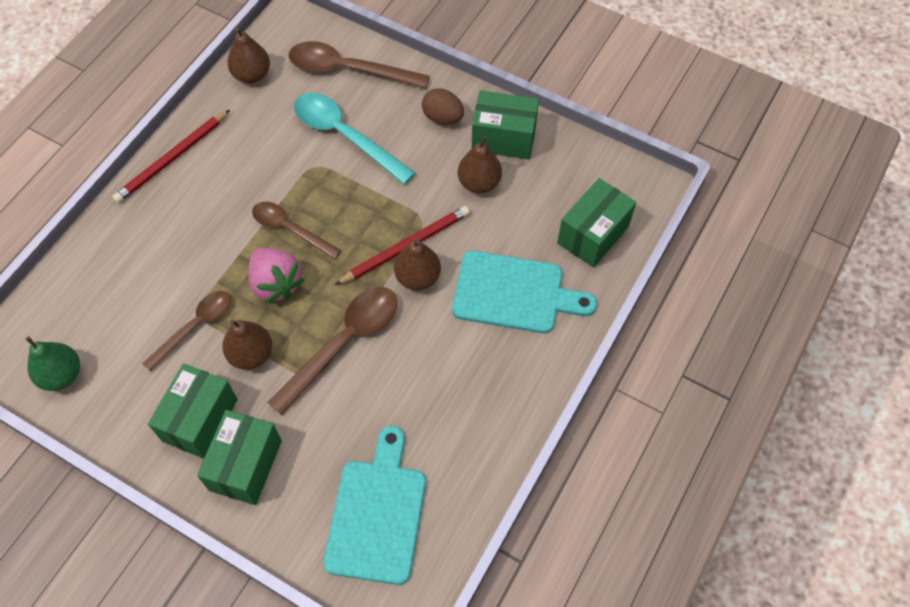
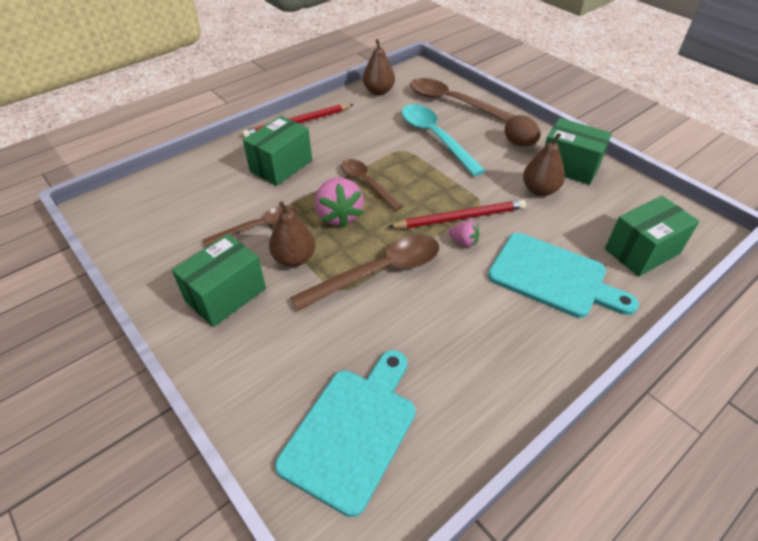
camera: 20 degrees right, 15 degrees down
(62, 375) = (137, 231): green pear -> none
(246, 465) = (246, 344): green box -> green box (281, 166)
(418, 277) = (464, 242): brown pear -> pink strawberry

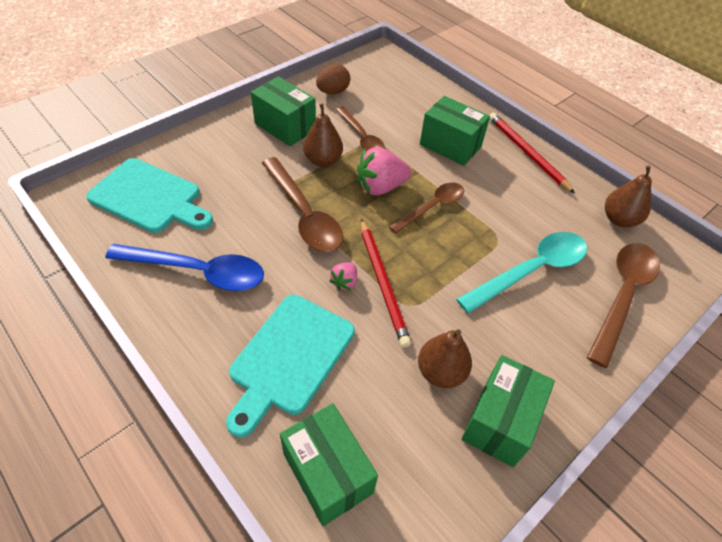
camera: 85 degrees right, 5 degrees up
(469, 358) = (198, 271): none -> blue spoon
(519, 143) = (542, 365): brown egg -> brown egg (333, 92)

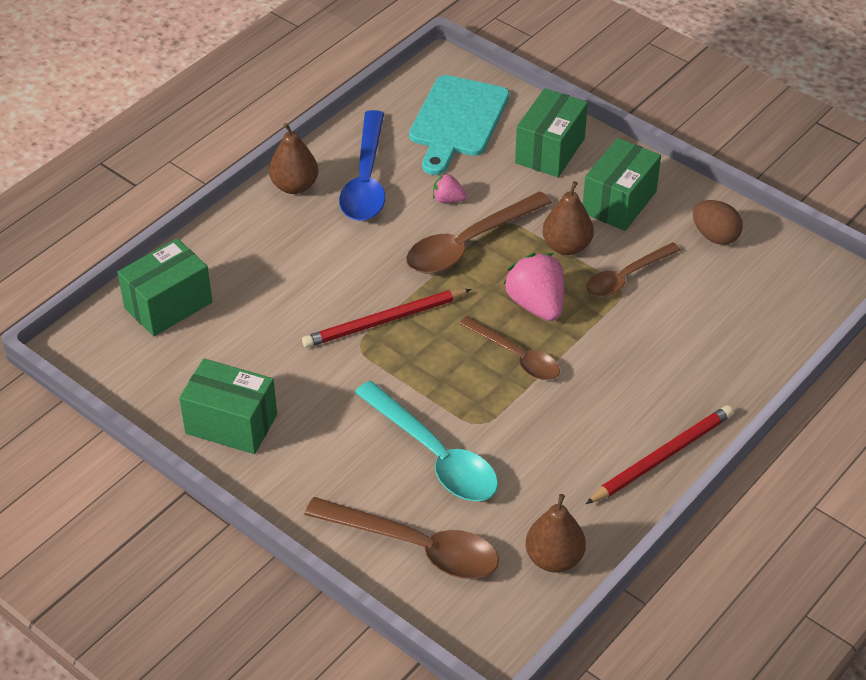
camera: 85 degrees right, 5 degrees down
(289, 358) = (277, 263): turquoise cutting board -> none
(344, 282) = (378, 290): pink strawberry -> pink strawberry (448, 199)
(440, 372) = (279, 376): brown pear -> brown pear (294, 186)
(450, 145) = (645, 369): green box -> green box (550, 151)

